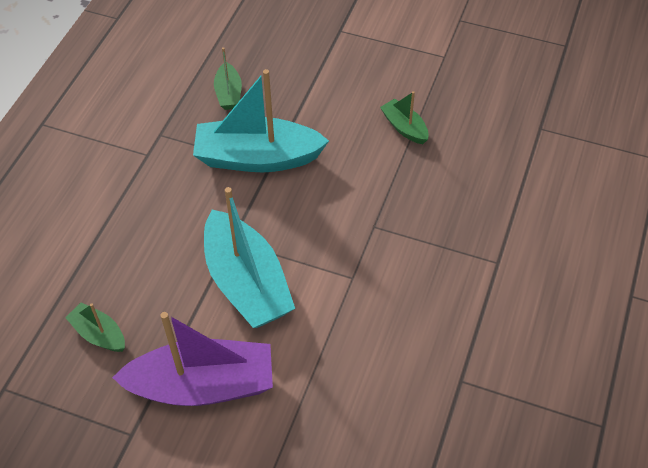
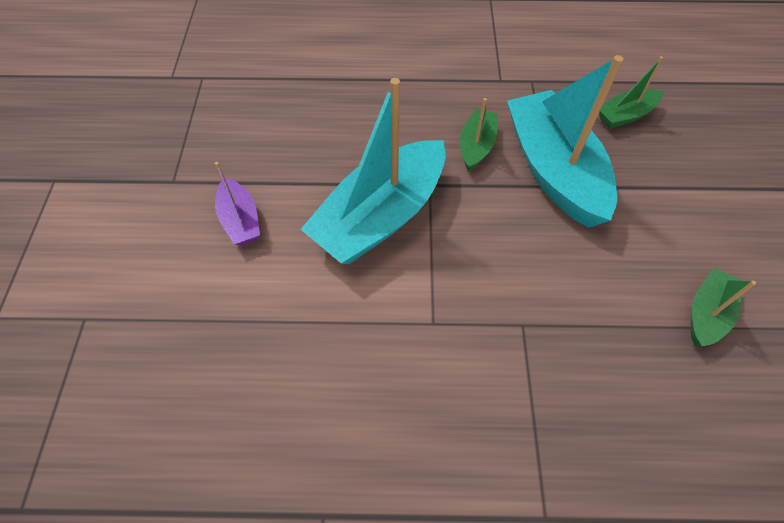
camera: 70 degrees right, 5 degrees up
(99, 334) = (276, 119): green boat -> green boat (476, 146)
(203, 385) = (240, 220): purple boat -> purple boat, size x0.48

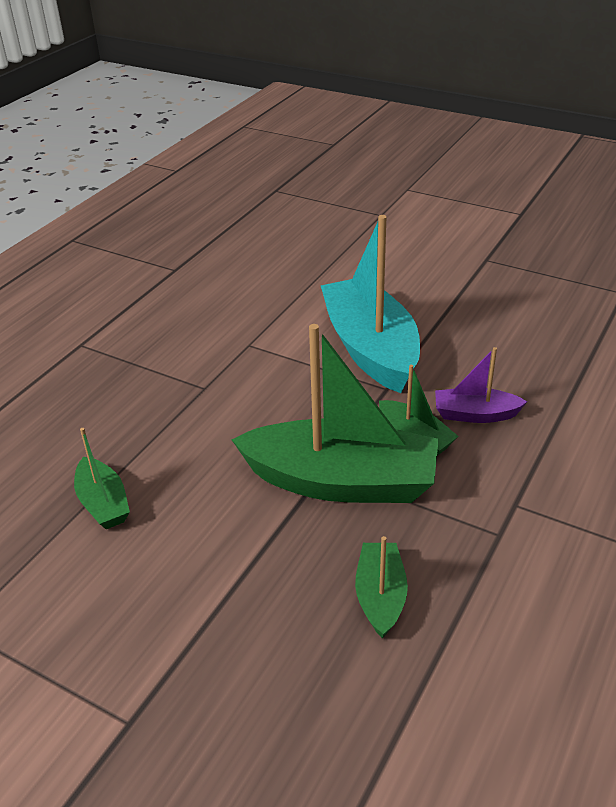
camera: 120 degrees right, 20 degrees down
(240, 220) = (420, 281): purple boat -> purple boat (475, 414)
(553, 170) = (341, 481): turquoise boat -> green boat

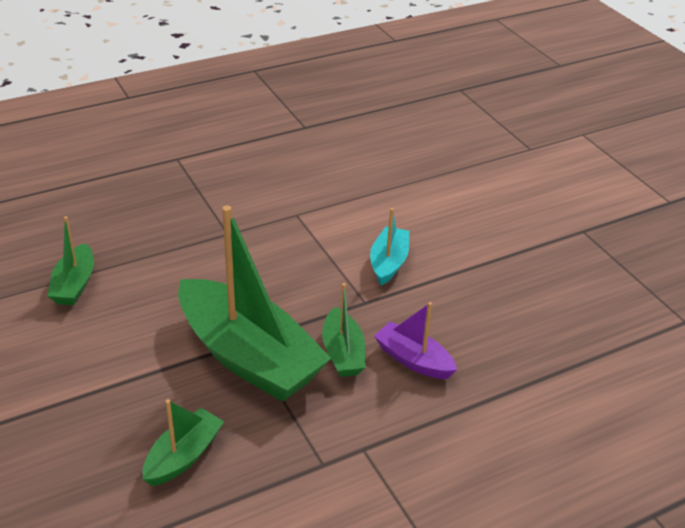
camera: 30 degrees right, 0 degrees up
(371, 348) = (388, 263): turquoise boat -> turquoise boat, size x0.48

